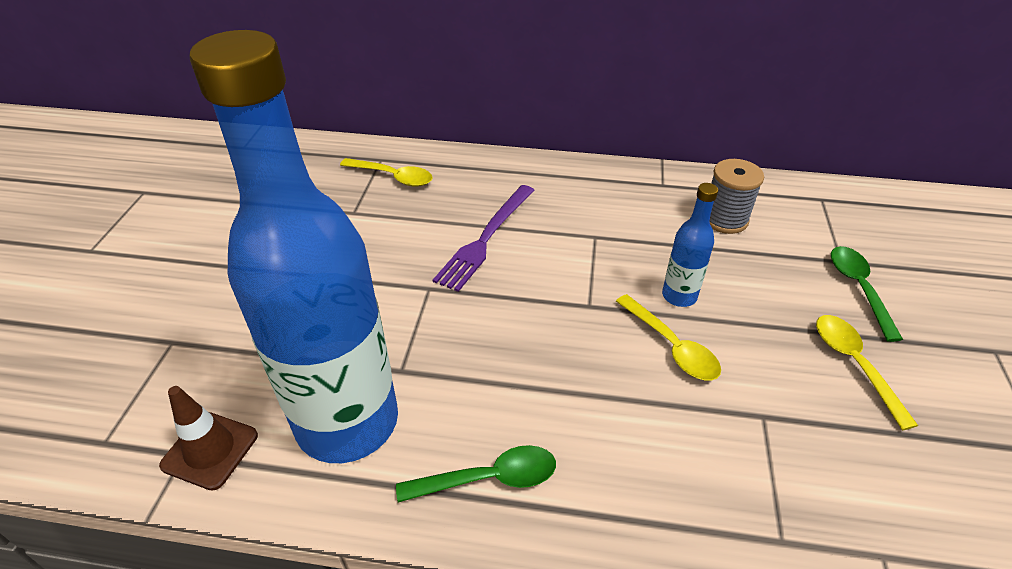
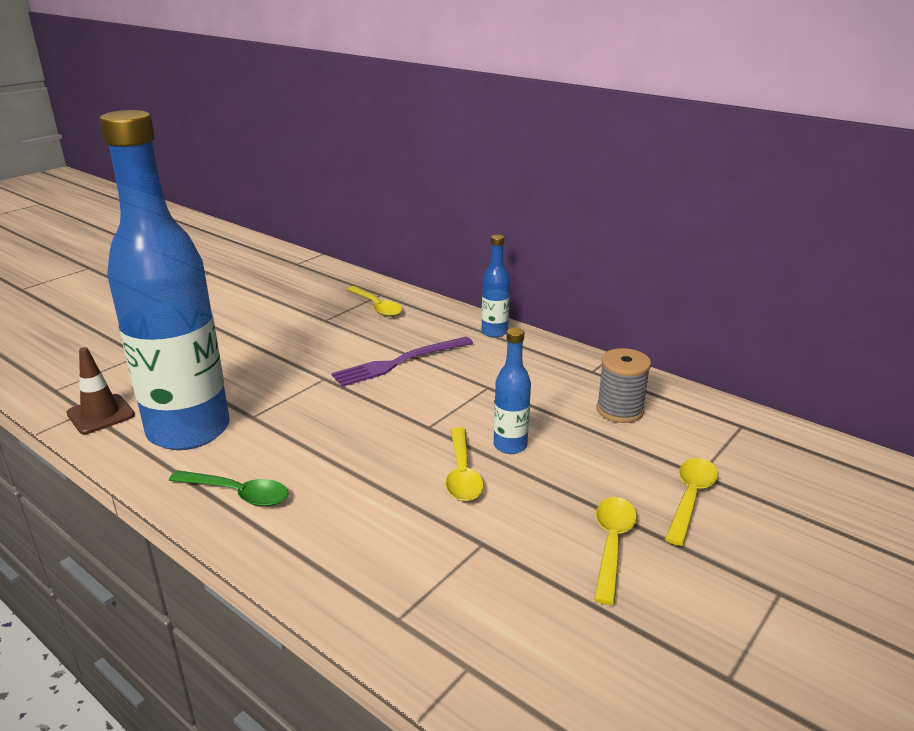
camera: 30 degrees right, 15 degrees down
(538, 170) = (494, 332): none -> blue bottle
(858, 288) = (690, 498): green spoon -> yellow spoon

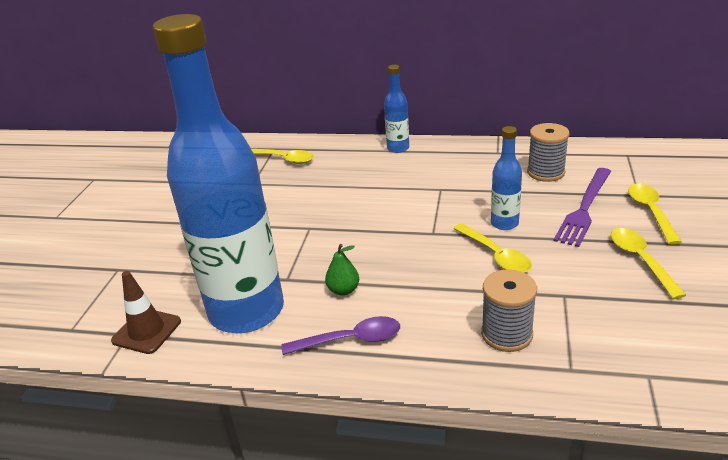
camera: 25 degrees left, 5 degrees up
(238, 494) = (350, 340): green spoon -> purple spoon
(285, 446) = (343, 290): none -> green pear
(378, 554) = (506, 334): none -> grey spool
(400, 362) = (354, 195): purple fork -> purple fork (584, 208)

